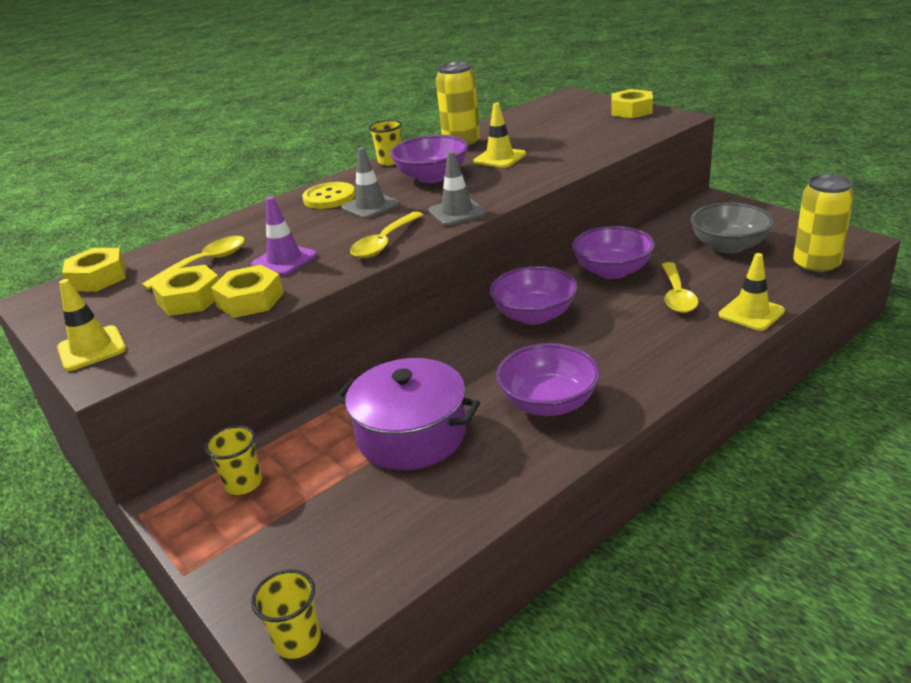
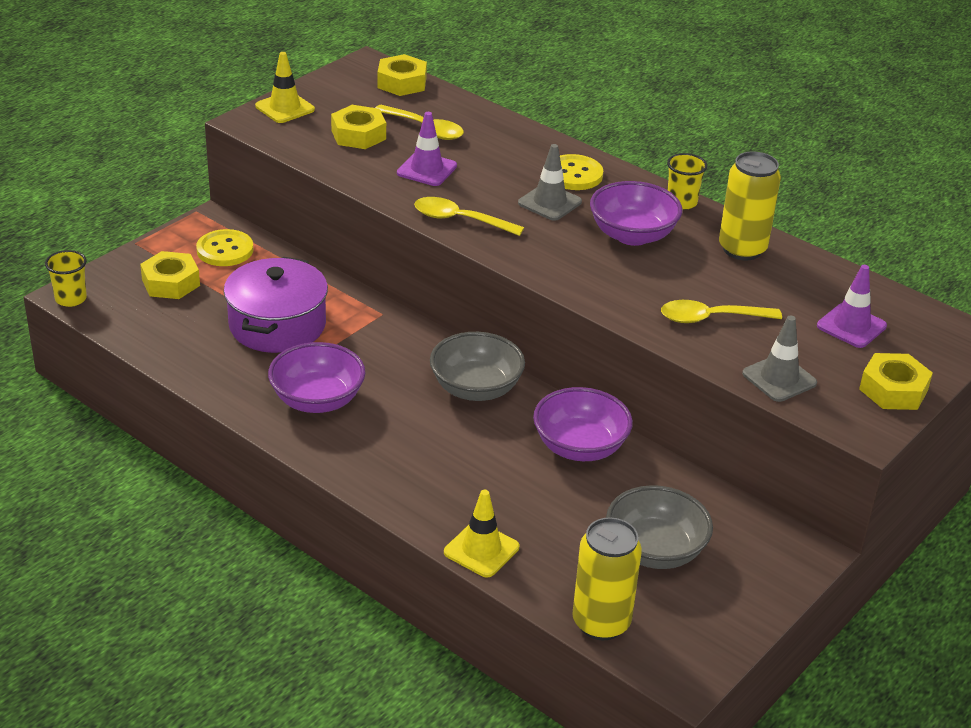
camera: 75 degrees right, 5 degrees up
(243, 483) = (225, 250): yellow cup -> yellow button
(250, 300) = (353, 164): yellow nut -> yellow nut (171, 283)
(457, 212) = (531, 258): grey traffic cone -> grey traffic cone (779, 378)
(499, 158) = (694, 280): yellow traffic cone -> none
(534, 315) = (476, 388): purple bowl -> grey bowl
(561, 118) = (851, 326): none -> purple traffic cone
(677, 295) = (521, 495): yellow spoon -> yellow spoon (711, 318)

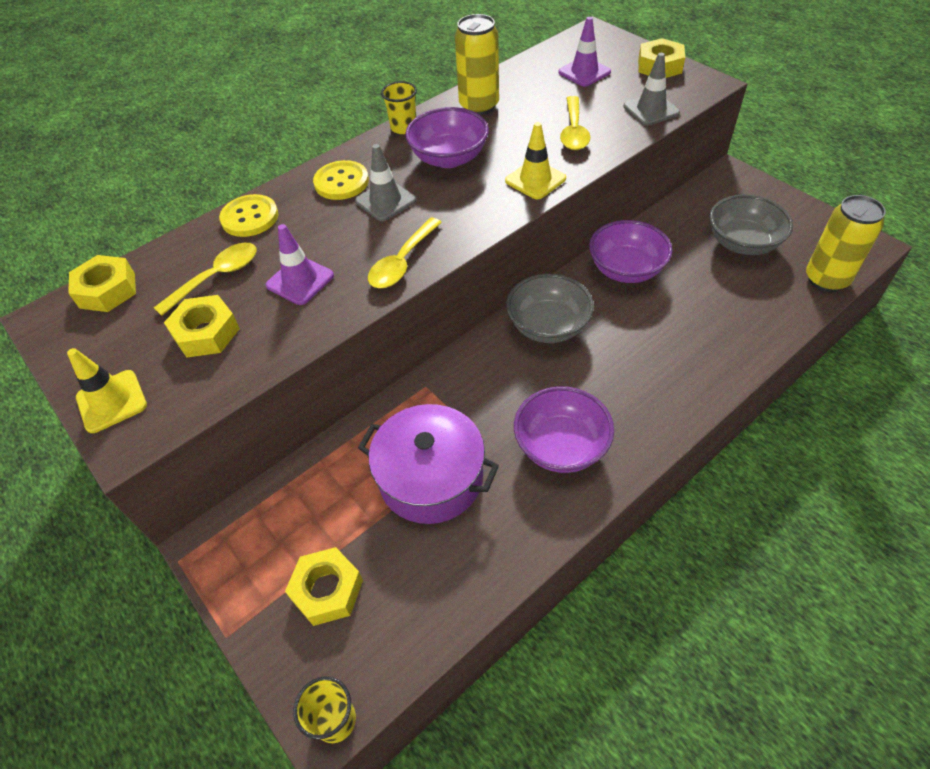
camera: 75 degrees left, 15 degrees up
(225, 250) = (274, 528): yellow button -> yellow button (250, 217)
(481, 550) = (759, 340): yellow traffic cone -> yellow traffic cone (535, 180)

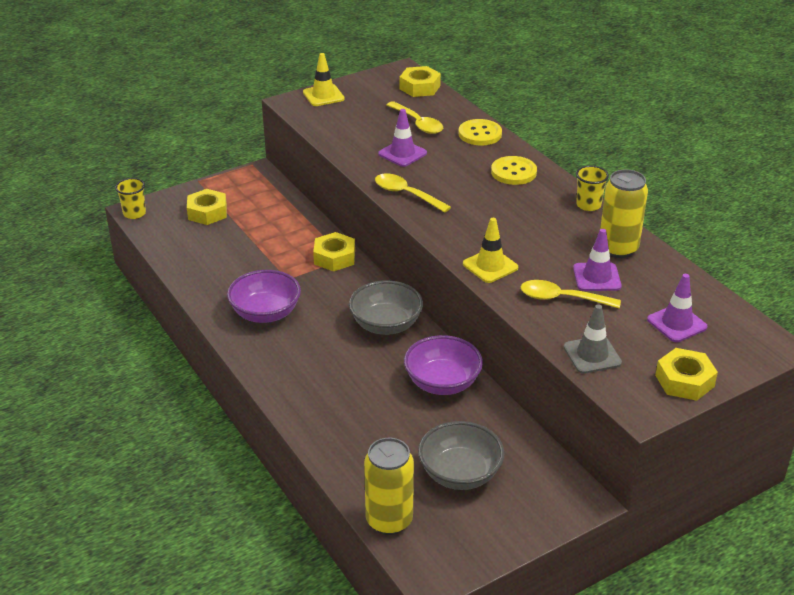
camera: 95 degrees right, 15 degrees down
(206, 333) = (366, 121): yellow nut -> yellow nut (334, 257)
(385, 201) = (482, 191): grey traffic cone -> none
(431, 478) = (265, 254): purple pot -> none
(449, 158) = (534, 225): purple bowl -> none
(531, 115) = (596, 277): none -> purple traffic cone

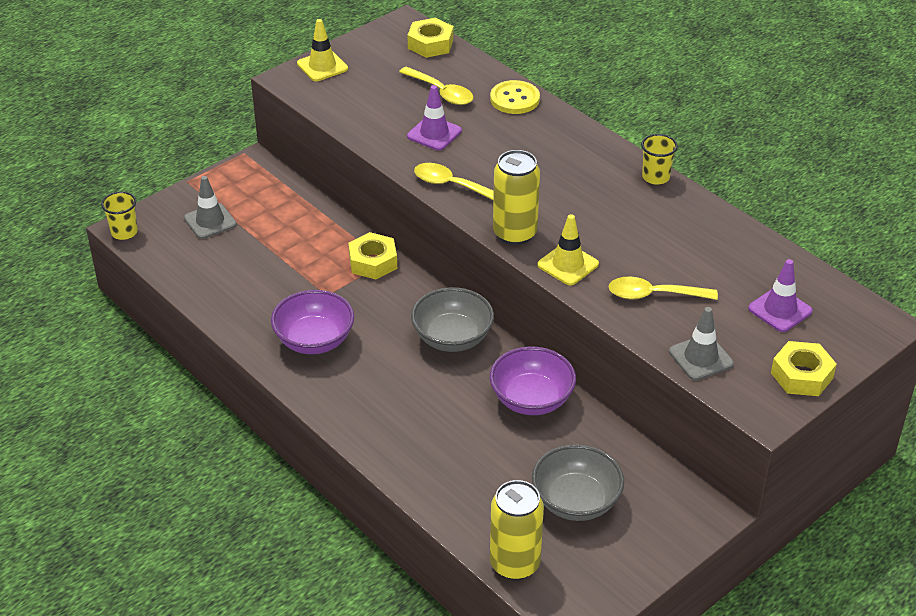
camera: 10 degrees left, 5 degrees up
(207, 212) = (210, 221): yellow nut -> grey traffic cone
(513, 172) = (564, 144): yellow button -> none
(596, 277) = (684, 265): purple traffic cone -> none
(618, 248) = (699, 227): yellow can -> yellow can (514, 233)

